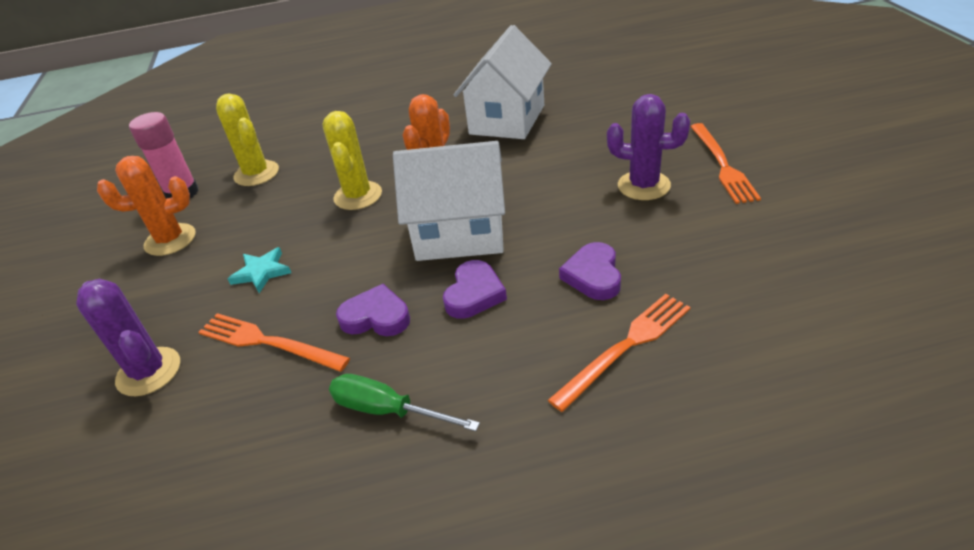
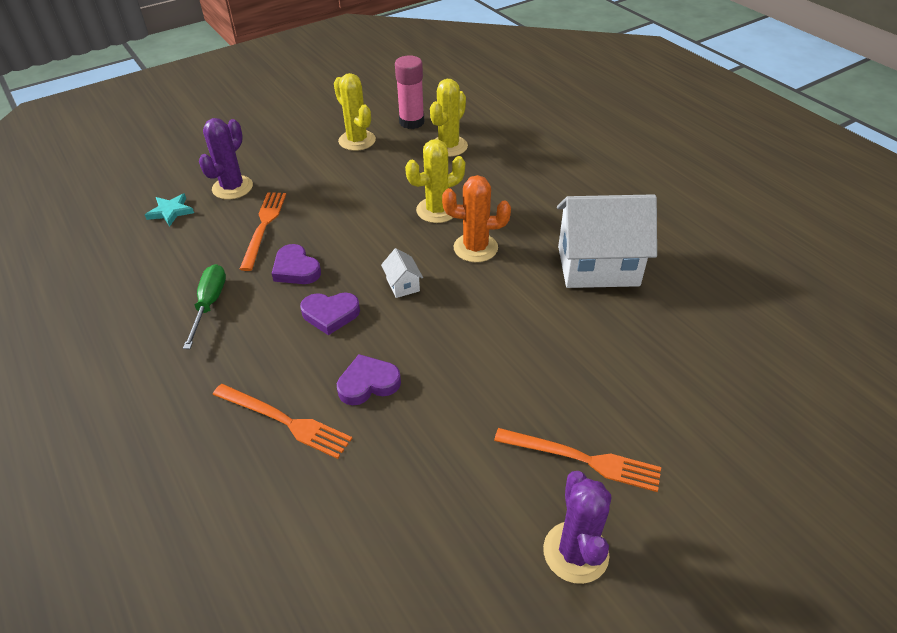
camera: 65 degrees right, 5 degrees up
(170, 240) = (357, 140): orange cactus -> yellow cactus
(261, 272) = (332, 196): turquoise star -> turquoise star (170, 211)
(376, 317) = (296, 269): purple heart -> purple heart turned 150 degrees clockwise
(459, 234) = (403, 285): white house -> white house, size x0.40
(643, 185) = (517, 396): purple cactus -> purple cactus (575, 552)
(722, 165) = (582, 459): orange fork -> orange fork turned 135 degrees counterclockwise

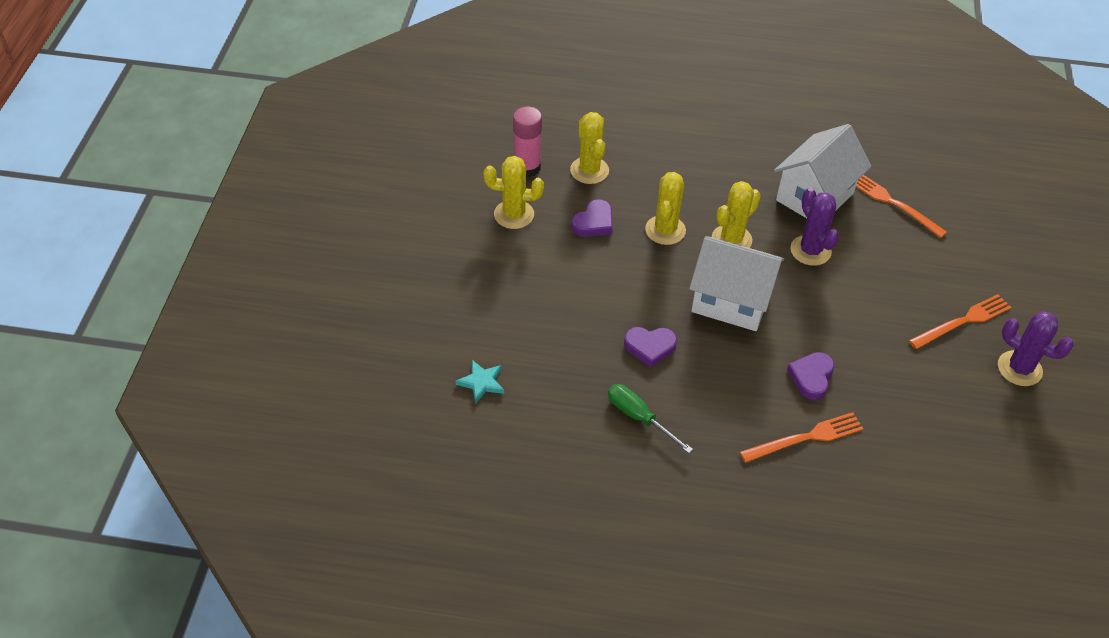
camera: 50 degrees left, 5 degrees up
(232, 188) = (492, 326): purple cactus -> purple cactus (810, 250)
(263, 227) = (573, 336): orange fork -> orange fork (893, 203)
(330, 314) = (722, 357): purple heart -> purple heart (594, 222)
(403, 285) = (731, 301): white house -> white house, size x2.48
(475, 248) = (731, 239): orange cactus -> yellow cactus

